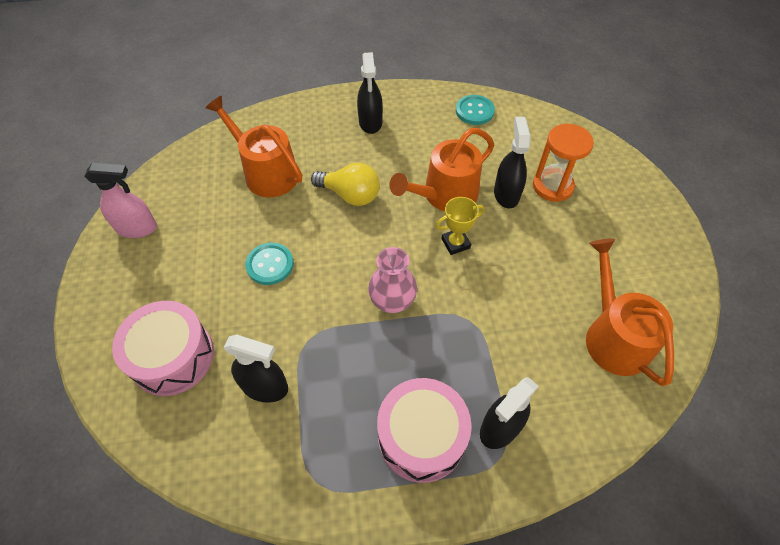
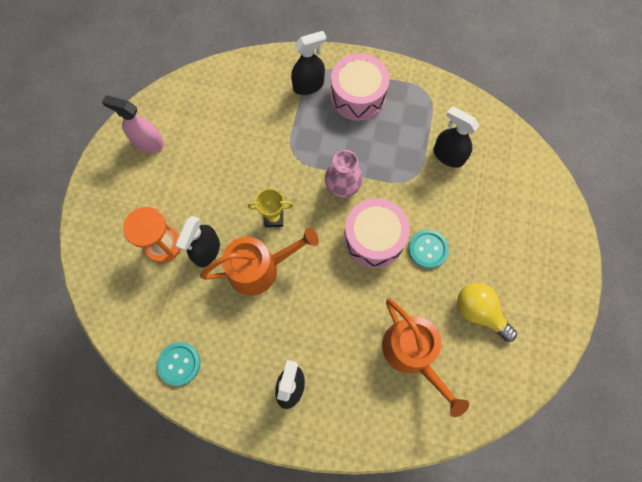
camera: 160 degrees left, 15 degrees up
(137, 228) = (538, 327): pink spray bottle -> pink spray bottle (148, 142)
(172, 357) = (510, 197): pink drum -> pink drum (374, 238)
(350, 195) = (342, 298): yellow light bulb -> yellow light bulb (479, 312)
(613, 336) = (204, 112): orange watering can -> none

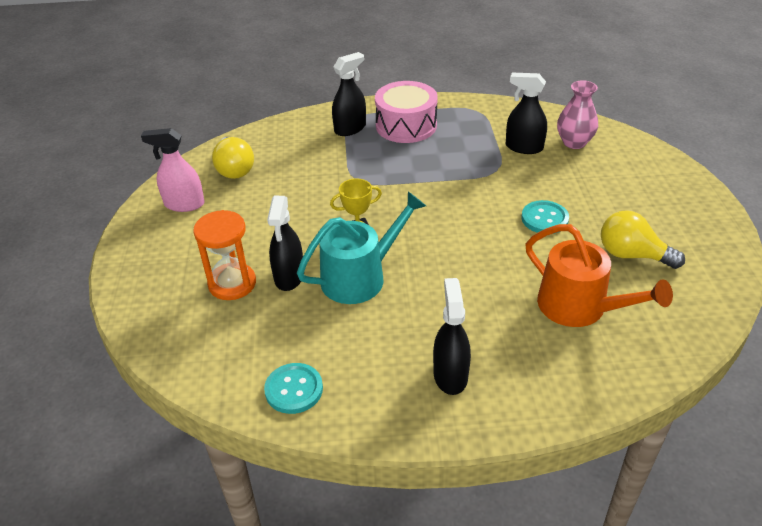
camera: 15 degrees left, 30 degrees down
(198, 111) = (234, 169): none -> yellow light bulb
(259, 268) = (360, 277): orange watering can -> turquoise watering can
(342, 186) = (424, 192): pink vase -> pink vase (574, 142)
(374, 238) = (480, 223): pink drum -> none

